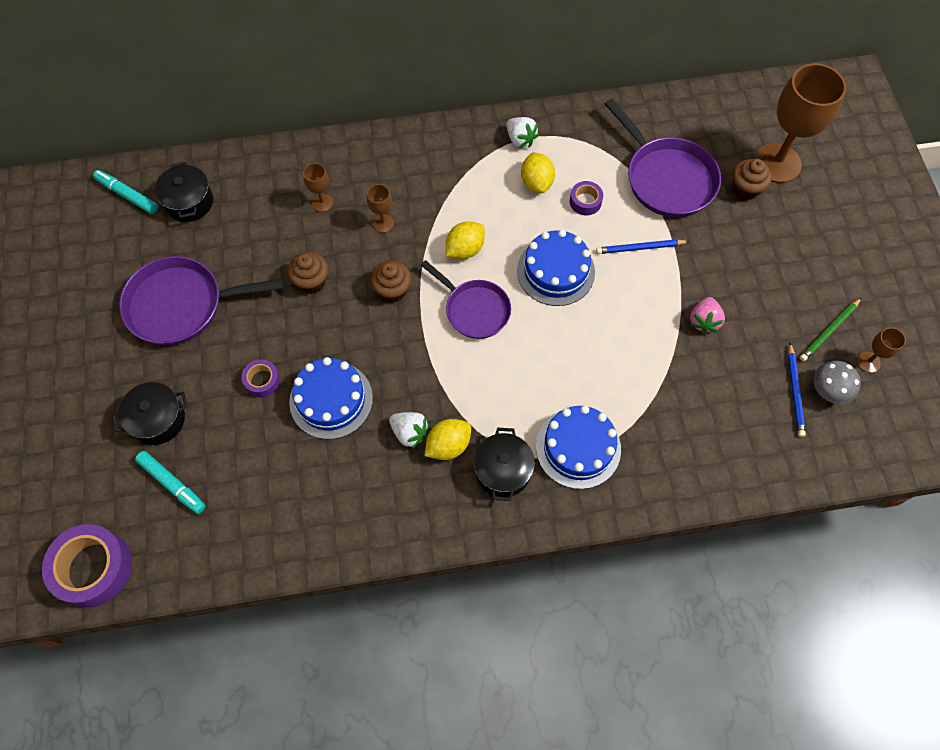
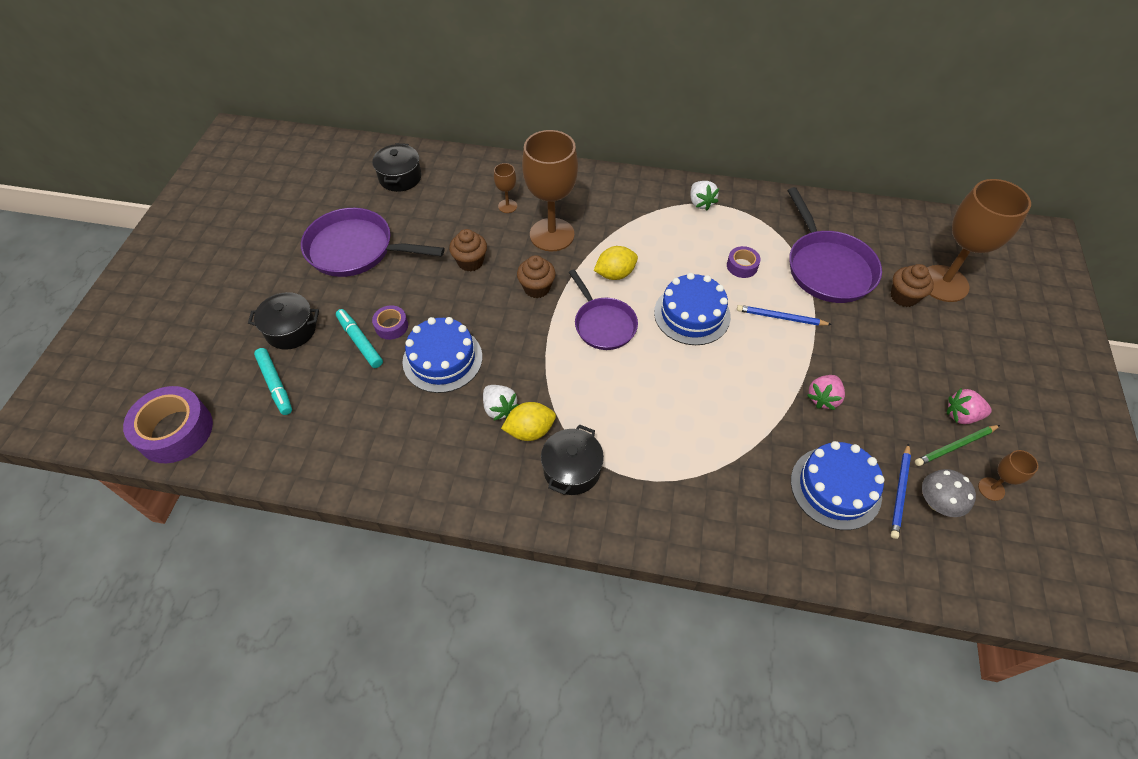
camera: 20 degrees right, 10 degrees down
(127, 195) = (355, 160): turquoise marker -> turquoise marker (360, 342)
(383, 223) = (552, 235): brown goblet -> brown goblet, size x2.27
(536, 182) = (702, 239): yellow lemon -> none
(578, 447) = (654, 473): blue cake -> blue cake (835, 487)
(827, 298) = (961, 415): none -> pink strawberry

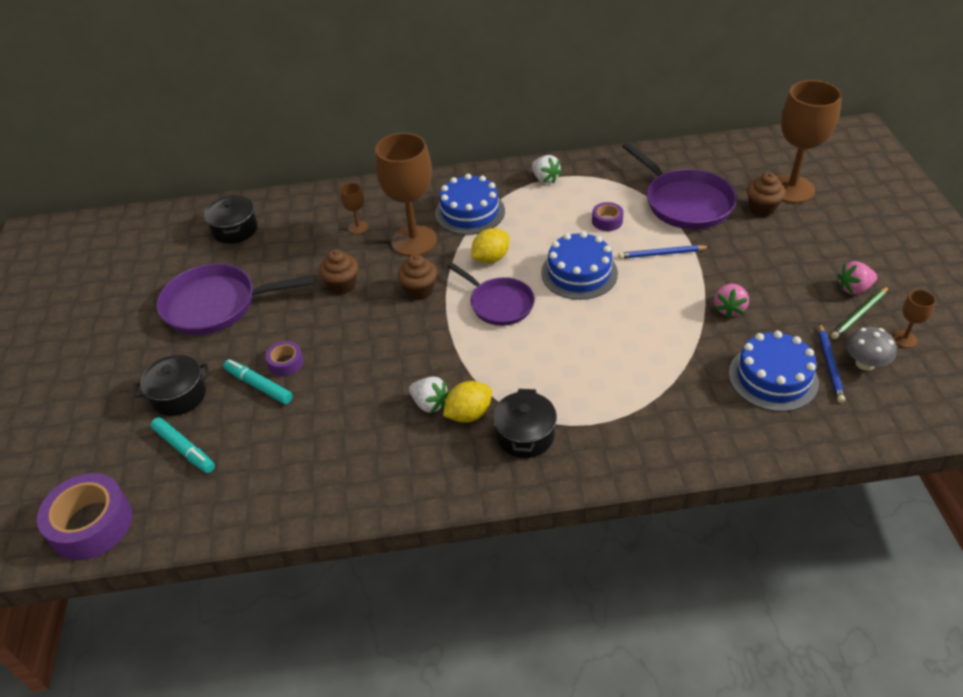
camera: 15 degrees left, 10 degrees down
(442, 359) = (352, 377): blue cake -> blue cake (470, 212)

